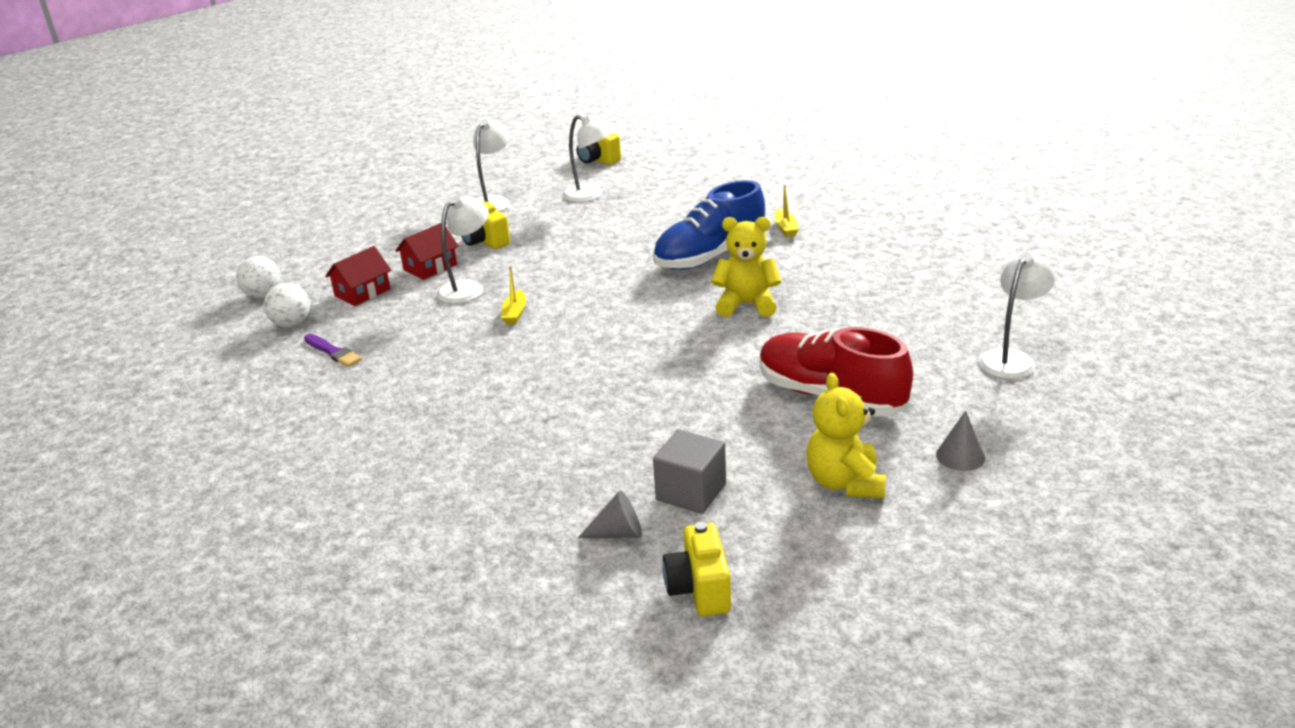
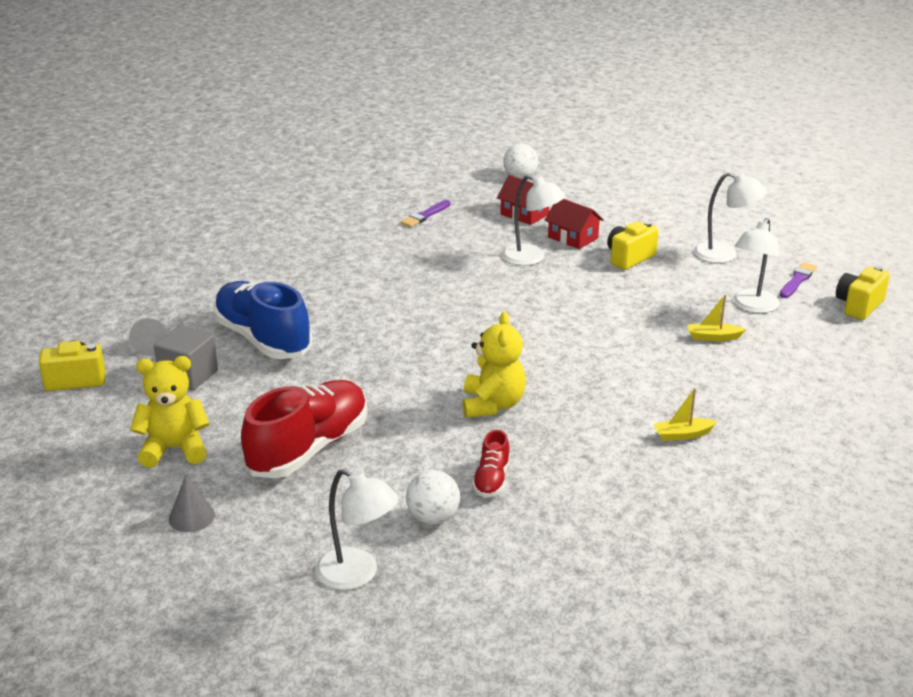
camera: 85 degrees right, 0 degrees up
(291, 324) = (471, 194): white ball -> white ball (433, 518)
(515, 313) = (482, 284): yellow boat -> yellow boat (713, 337)
(550, 177) = (797, 280): none -> purple brush
(710, 257) = (603, 383): blue shoe -> blue shoe (263, 339)
(862, 303) = (491, 480): none -> red shoe

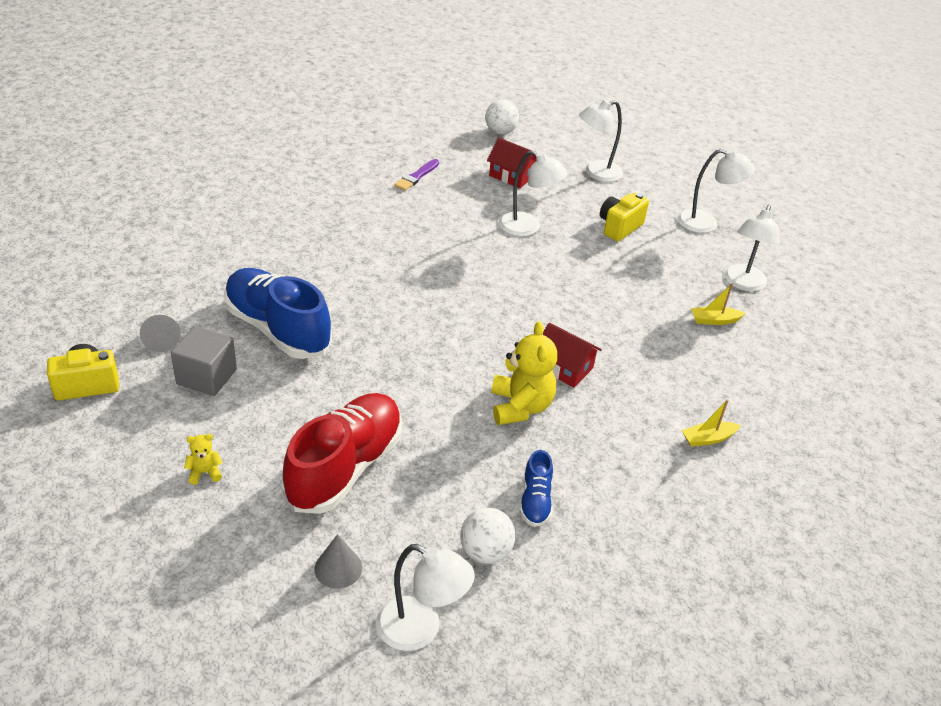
camera: 10 degrees left, 10 degrees up
(174, 449) = (205, 472): yellow teddy bear -> yellow teddy bear, size x0.47
(191, 517) = (235, 561): grey cone -> grey cone (338, 568)
(491, 480) = (535, 501): red shoe -> blue shoe
(573, 238) = (562, 203): red house -> red house (564, 367)
(615, 212) = (596, 173): none -> white lamp
(797, 280) = (777, 253): purple brush -> none
(859, 306) = (838, 282): yellow camera -> none

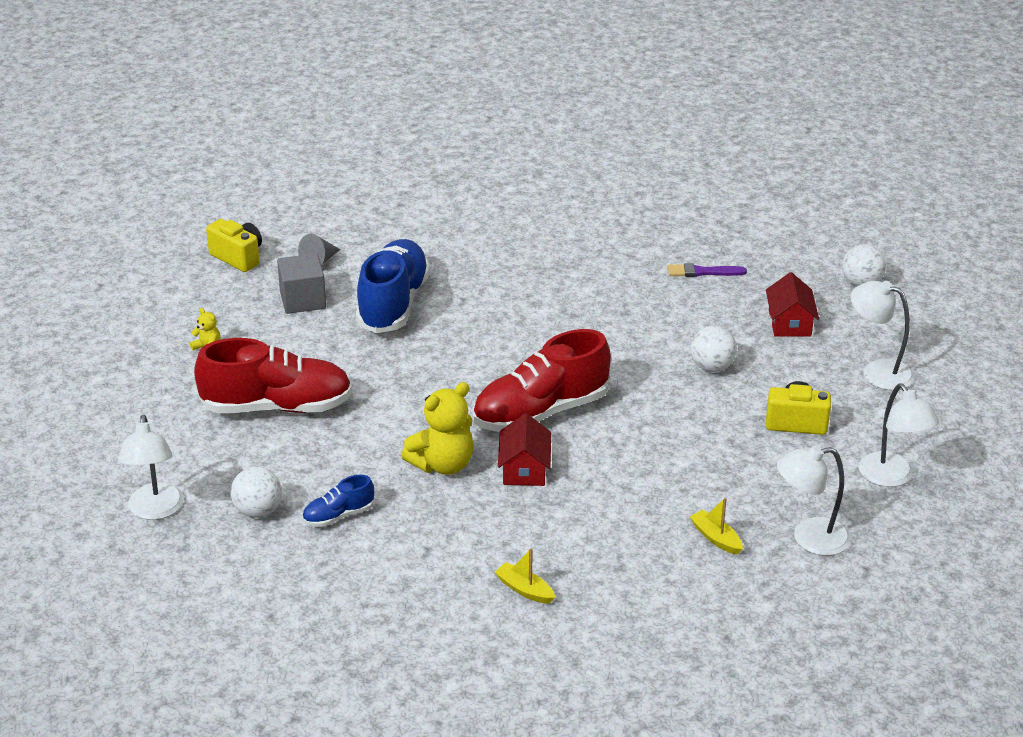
camera: 60 degrees right, 5 degrees down
(338, 568) = (177, 448): grey cone -> none
(503, 326) = (540, 412): none -> red shoe
(527, 228) = (711, 367): white lamp -> white ball

